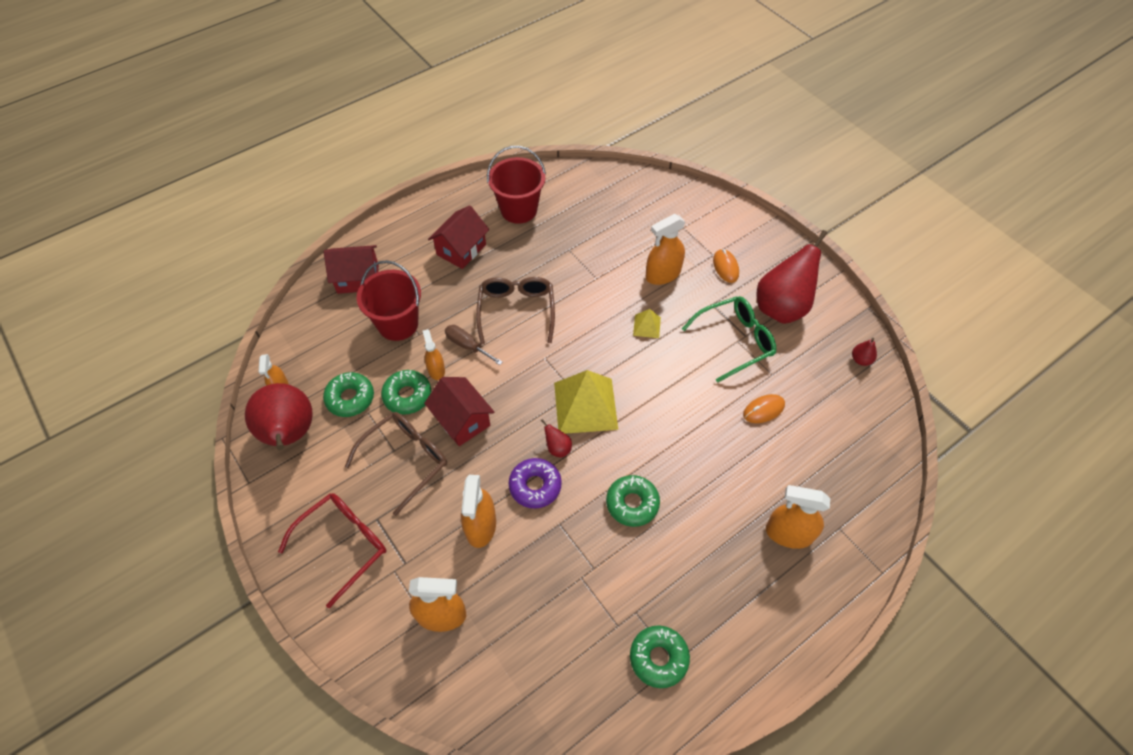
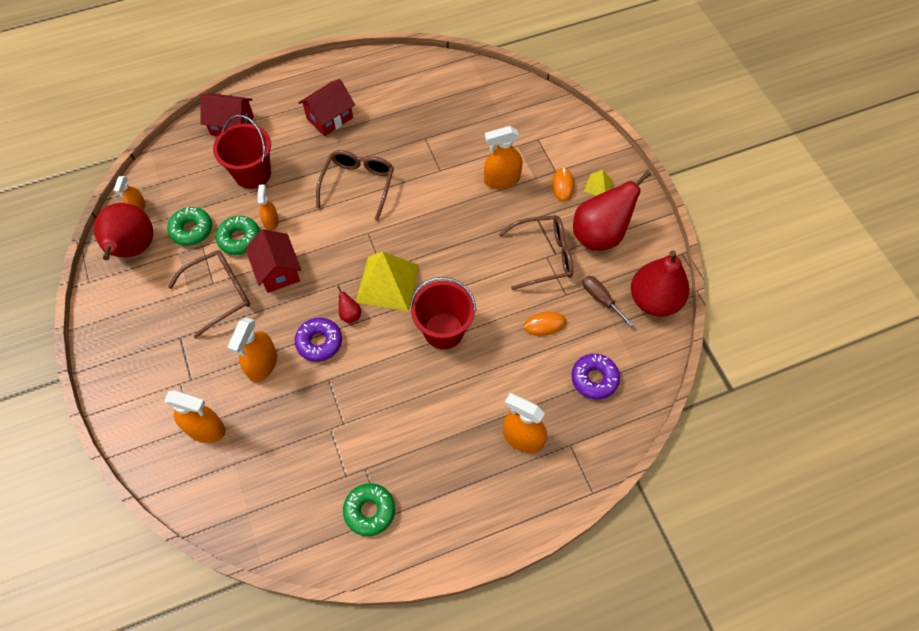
camera: 15 degrees right, 5 degrees up
(344, 544) = (147, 351): red glasses -> none
(467, 346) = (305, 206): brown screwdriver -> brown screwdriver (601, 299)
(519, 210) = (393, 91): red bucket -> red bucket (443, 330)
(632, 503) = (396, 378): green donut -> none
(646, 326) = (468, 224): yellow pyramid -> yellow pyramid (598, 186)
(735, 341) = (543, 256): green glasses -> brown glasses
(835, 453) = (594, 379): none -> purple donut
(861, 360) = (654, 300): red pear -> red pear, size x2.50

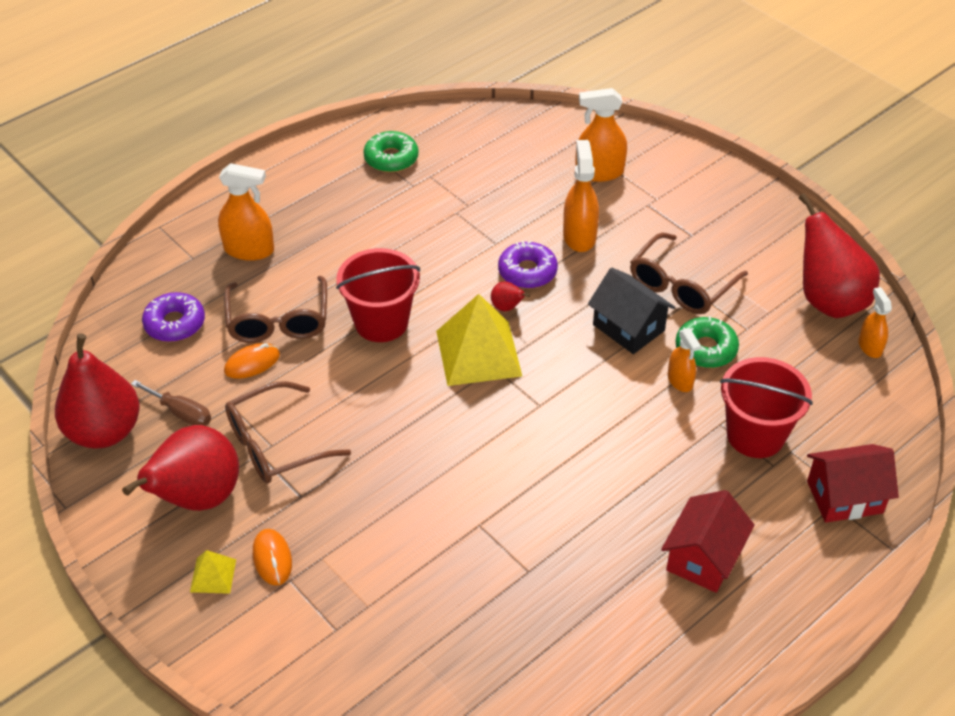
camera: 160 degrees right, 15 degrees down
(191, 230) = (776, 342): green donut -> none
(278, 271) = (628, 328): red house -> black house
(358, 185) = (591, 465): brown glasses -> brown glasses (278, 321)
(502, 180) = (374, 538): orange spray bottle -> none

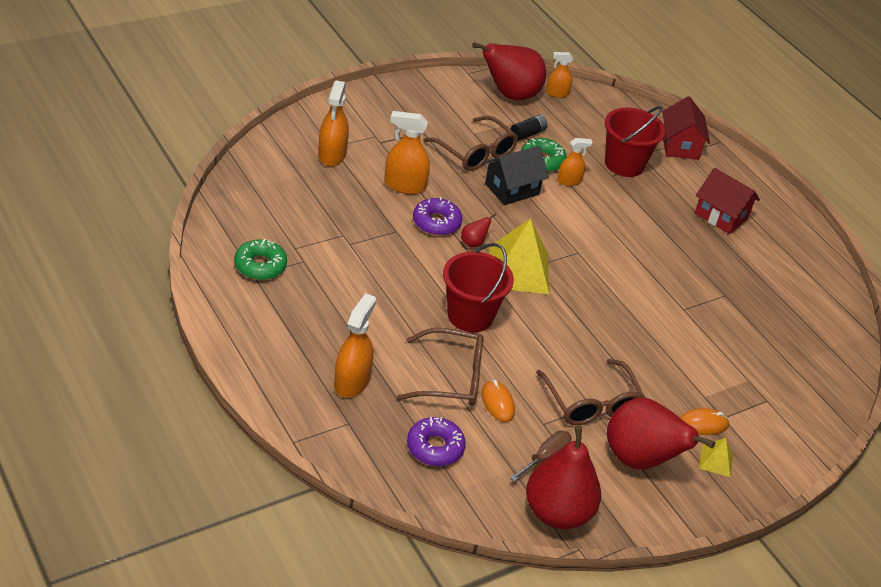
camera: 85 degrees left, 5 degrees down
(754, 328) = (527, 134): none -> black battery

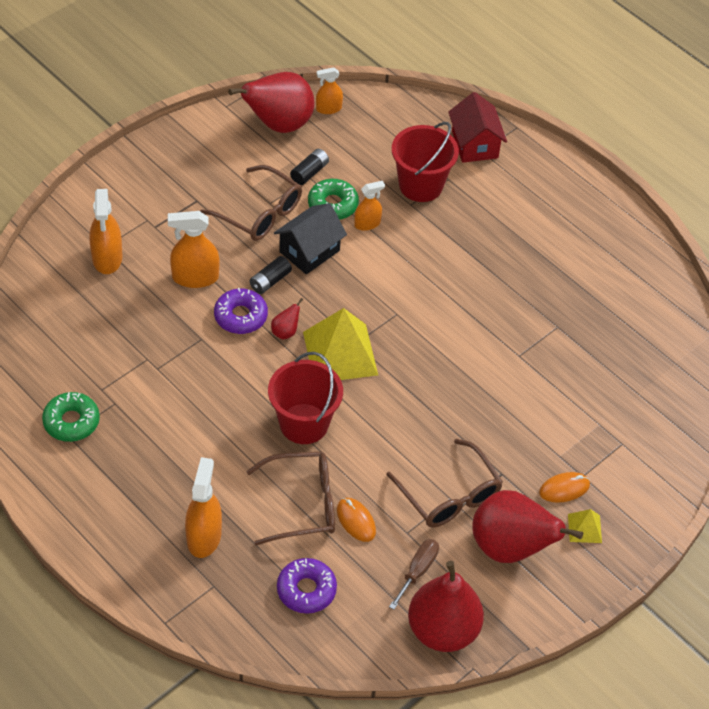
camera: 10 degrees left, 10 degrees up
(470, 203) = (270, 281): none -> black battery
(721, 216) = (535, 226): red house -> none

